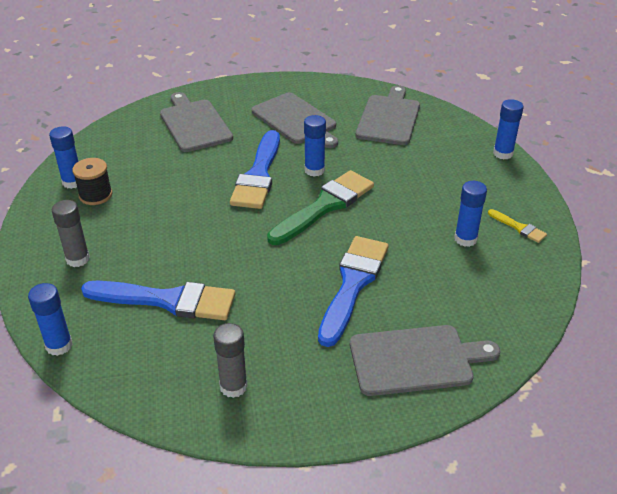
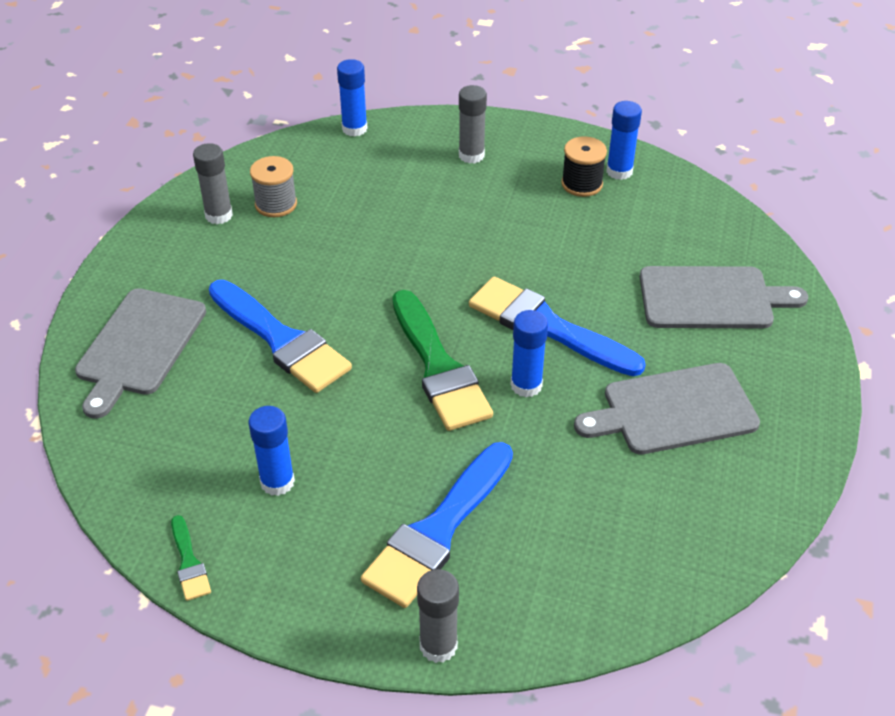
camera: 115 degrees right, 5 degrees up
(167, 300) = (363, 200): blue brush -> blue brush (438, 530)
(198, 353) = (276, 204): none -> grey spool
(389, 118) = (627, 533): grey cutting board -> none
(503, 153) = (438, 645): blue glue stick -> grey glue stick
(519, 227) = (256, 556): yellow brush -> none
(548, 251) = (189, 562): none -> green brush

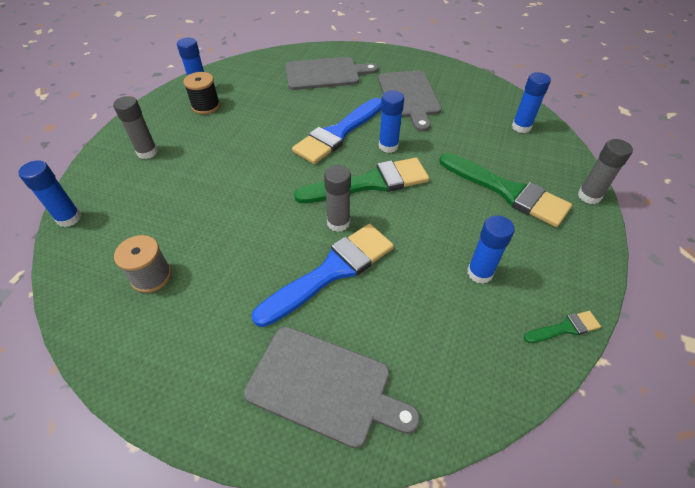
camera: 85 degrees left, 5 degrees up
(219, 215) = (148, 323): grey glue stick -> grey glue stick (338, 223)
(438, 530) = (507, 191): blue brush -> green brush
(618, 572) = (521, 127): none -> blue glue stick
(712, 298) = (325, 74): grey cutting board -> grey cutting board turned 75 degrees clockwise

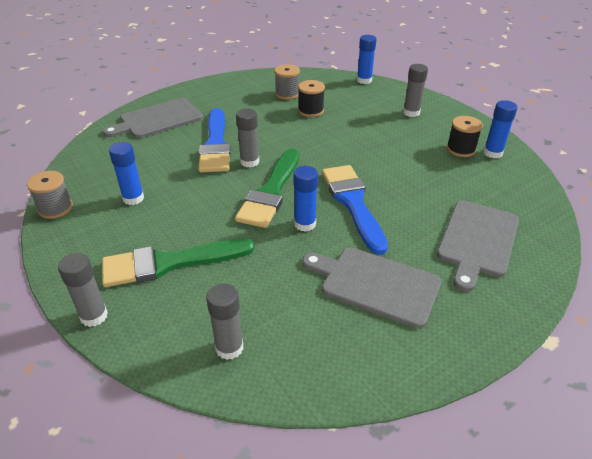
camera: 125 degrees right, 10 degrees down
(189, 229) = (311, 111): none -> black spool
(521, 127) = (229, 348): blue glue stick -> grey glue stick
(564, 328) = (55, 208): green brush -> grey spool

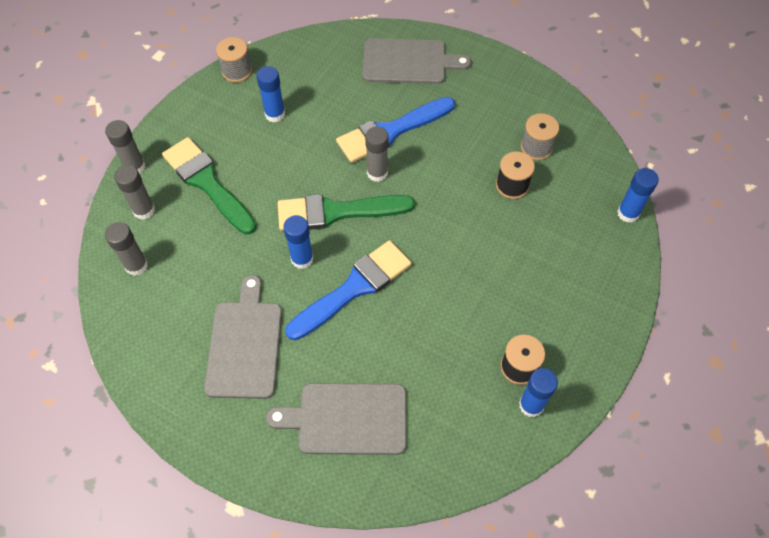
camera: 65 degrees right, 20 degrees up
(157, 119) = (408, 62): grey cutting board -> grey cutting board turned 150 degrees clockwise
(411, 112) = (576, 291): grey glue stick -> grey glue stick (144, 210)

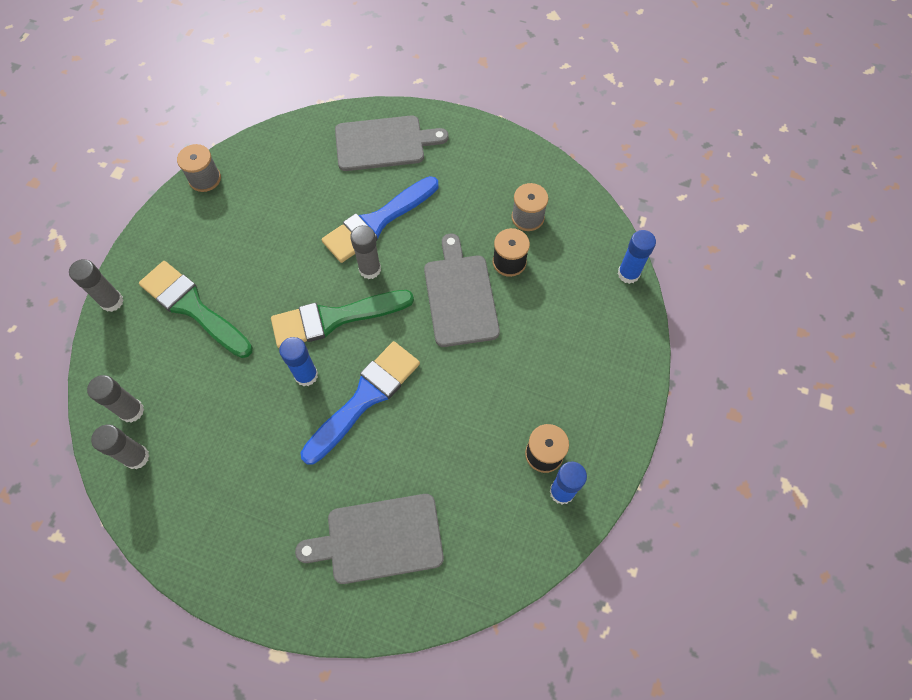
camera: 10 degrees left, 5 degrees up
(144, 210) = (130, 348): grey glue stick -> grey glue stick (137, 457)
(245, 344) = (261, 477): grey cutting board -> grey cutting board (460, 296)
(275, 114) = (253, 221): blue glue stick -> none

